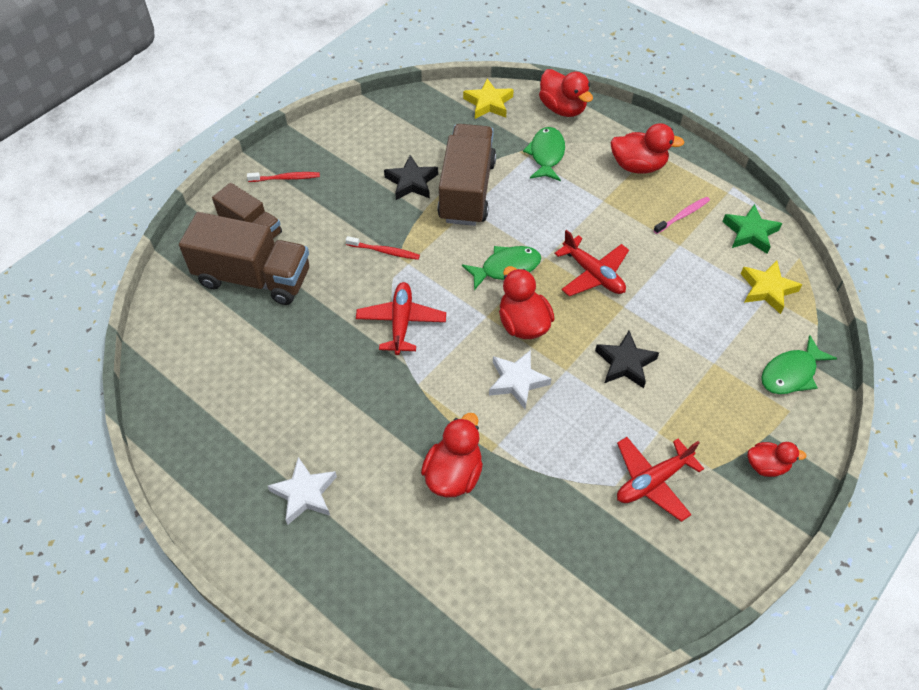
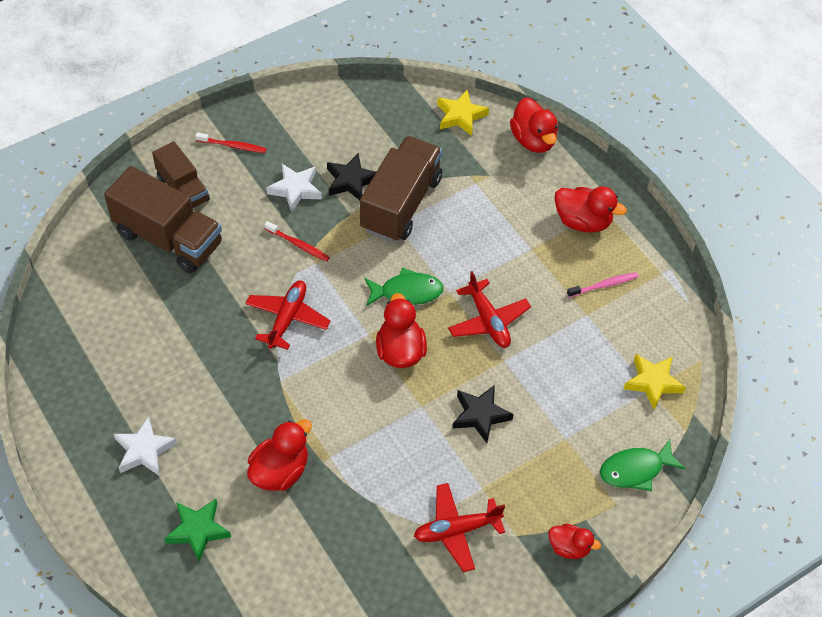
camera: 15 degrees right, 0 degrees up
(517, 381) = (371, 404): white star -> white star (295, 189)
(546, 155) = (495, 186): green fish -> none
(750, 233) = (664, 321): green star -> green star (198, 530)

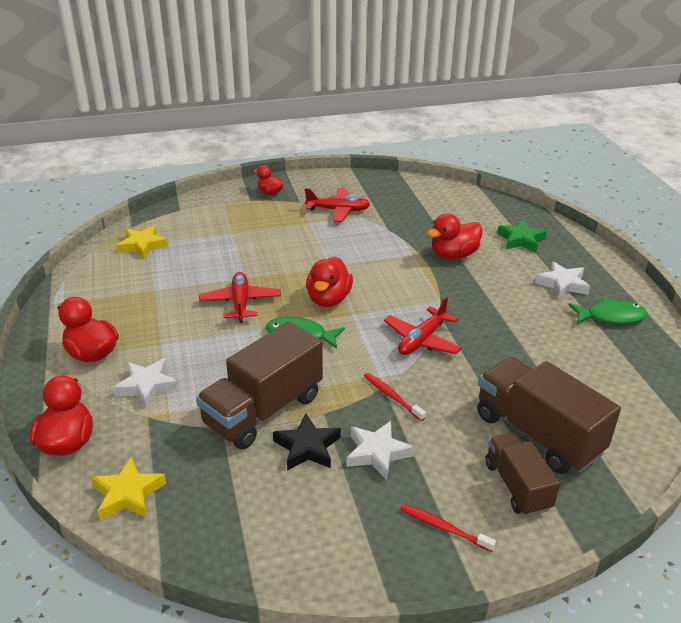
camera: 160 degrees left, 20 degrees down
(480, 415) = (286, 254): black star -> none
(510, 202) = (147, 386): none -> white star
(603, 285) = (121, 305): pink toothbrush -> none
(635, 470) = (198, 212): green fish -> green fish (611, 317)

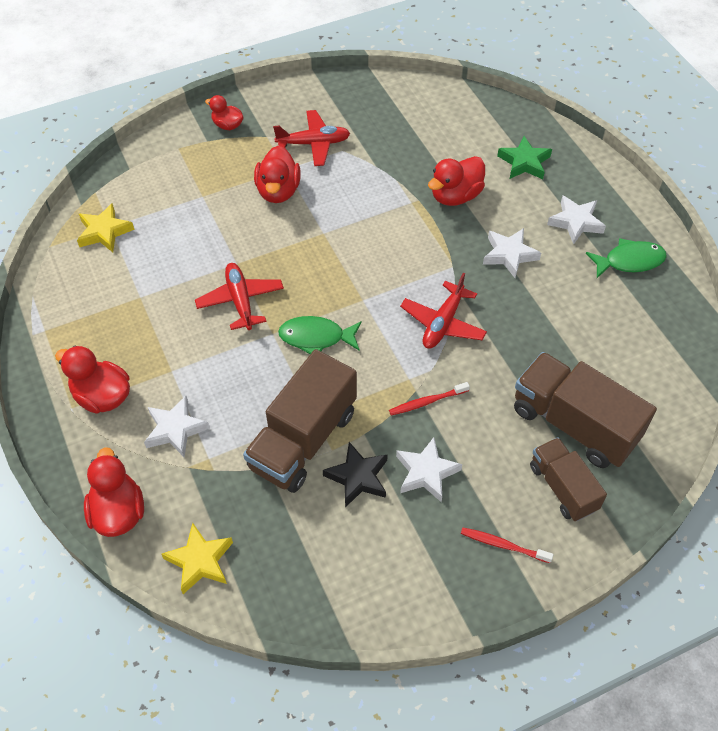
camera: 10 degrees left, 20 degrees up
(328, 299) = (334, 281): red duck -> red duck (278, 191)
(392, 397) = (427, 402): red toothbrush -> red toothbrush turned 60 degrees counterclockwise
(495, 299) = (509, 255): none -> white star

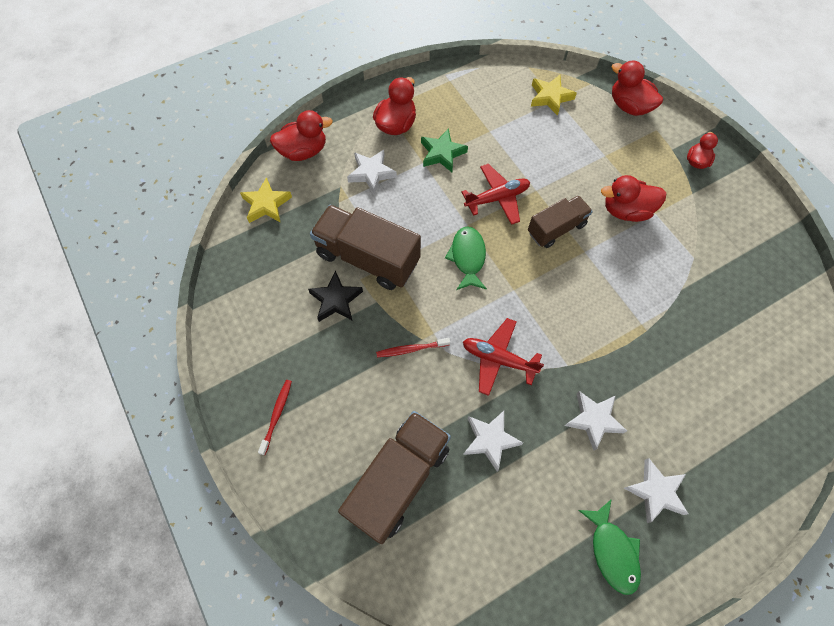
camera: 85 degrees right, 10 degrees up
(314, 144) = (695, 233): red plane -> none
(426, 472) = (342, 351): white star -> white star (490, 440)
(427, 402) = (411, 349): red toothbrush -> red toothbrush turned 75 degrees counterclockwise
(455, 196) = (661, 365): red duck -> red duck (629, 106)
(524, 162) = (731, 436): green star -> green star (442, 153)
(563, 487) = (331, 467): brown truck -> brown truck (556, 229)

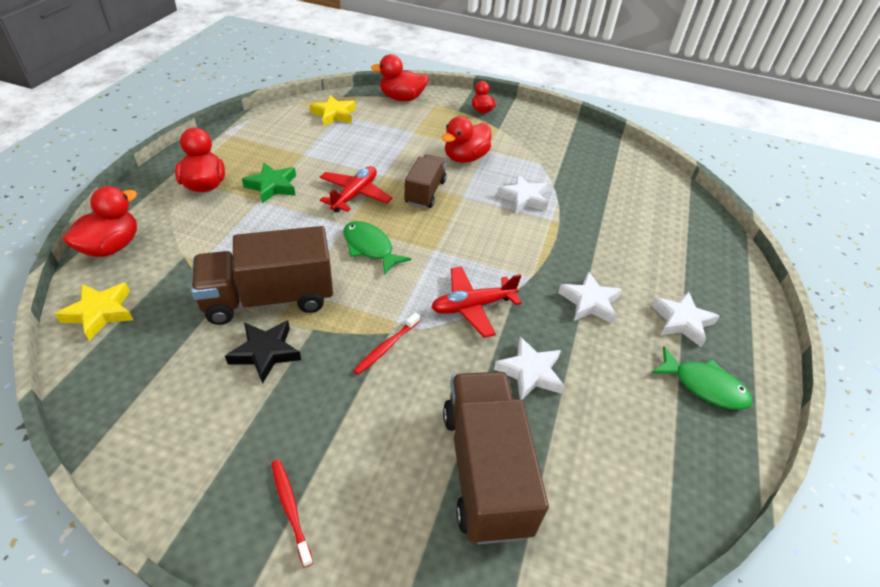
camera: 45 degrees left, 20 degrees down
(371, 173) = (211, 230): white star -> white star (523, 198)

